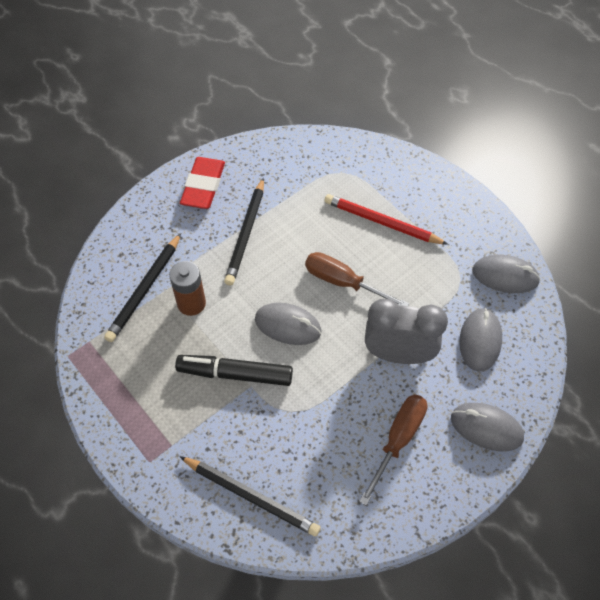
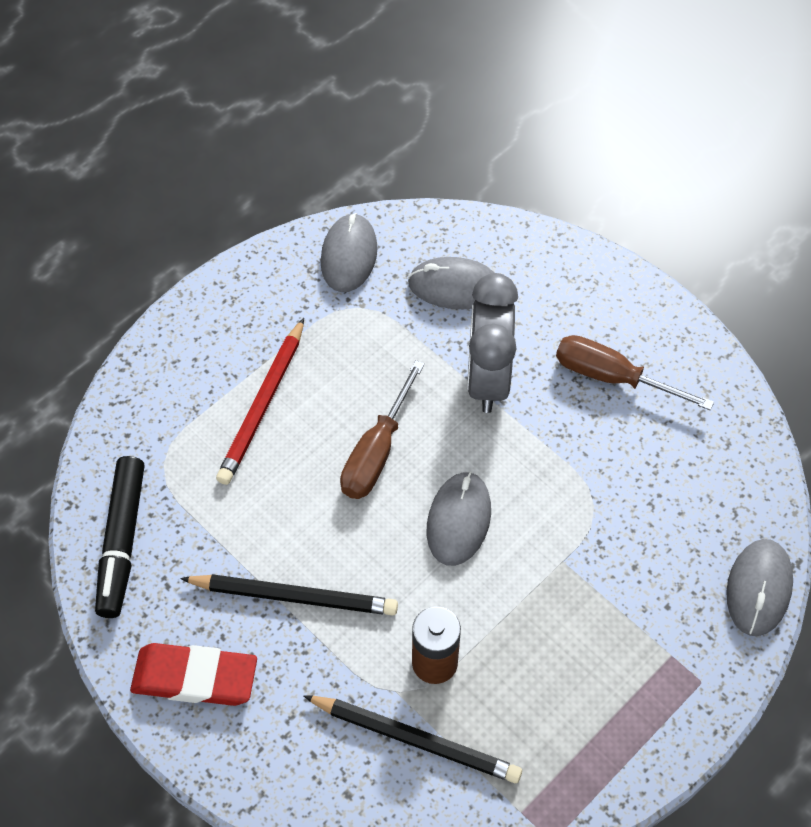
camera: 95 degrees left, 0 degrees up
(235, 374) = (547, 584): black marker -> black marker (122, 542)
(251, 496) = (723, 542): black pencil -> none
(486, 428) = (578, 283): grey mouse -> grey mouse (758, 589)

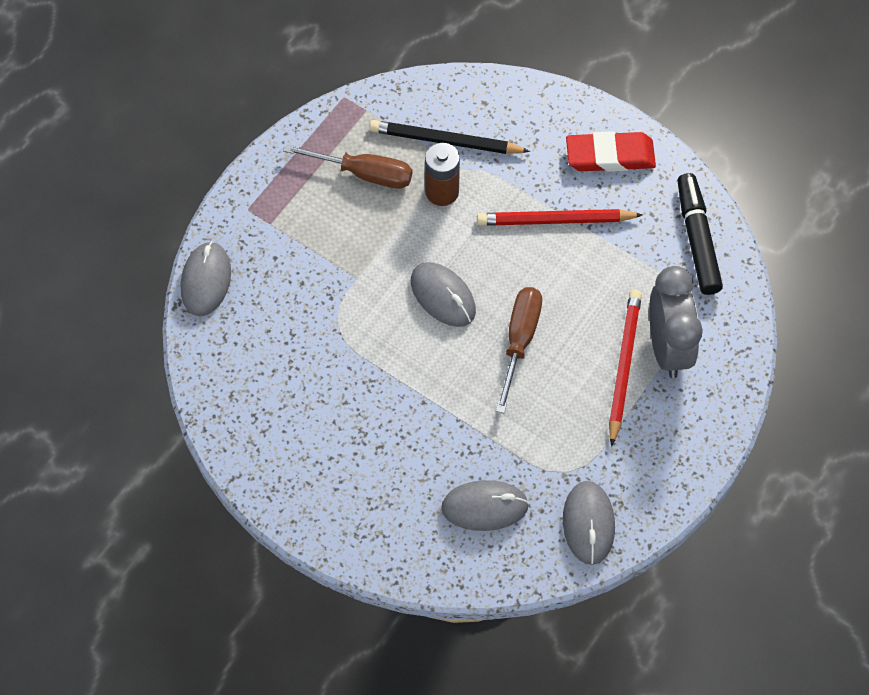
camera: 170 degrees right, 5 degrees up
(294, 597) = (555, 220): black pencil -> red pencil
(459, 520) = (443, 296): grey mouse -> grey mouse turned 45 degrees counterclockwise
(488, 379) = (439, 420): grey clock -> grey clock (667, 347)
(612, 377) = (333, 439): brown screwdriver -> brown screwdriver (364, 173)

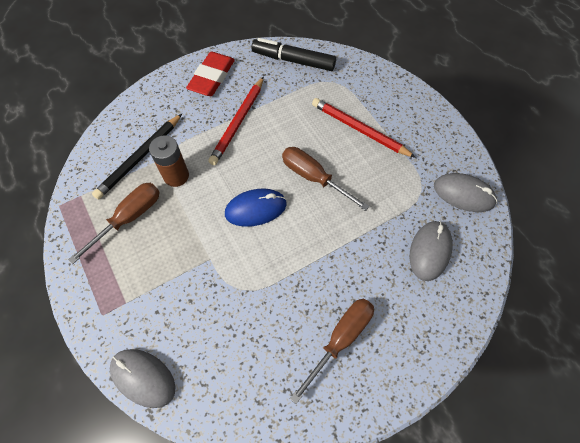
camera: 65 degrees left, 0 degrees up
(331, 447) = (340, 339): none -> brown screwdriver
(443, 296) = (256, 209): grey mouse -> blue mouse
(667, 347) = (357, 103): grey clock -> none

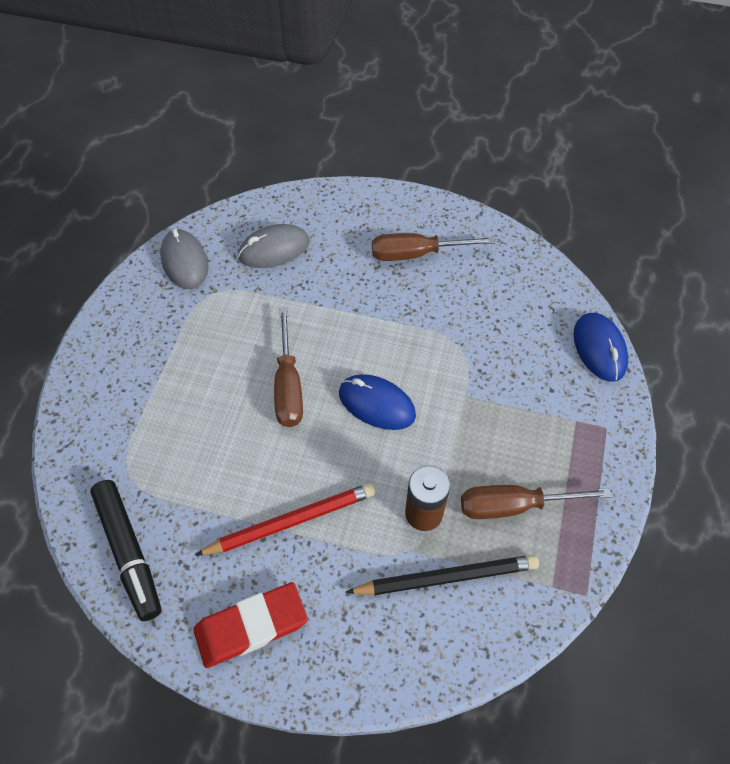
camera: 135 degrees left, 5 degrees down
(143, 378) = (599, 349): grey mouse -> blue mouse
(359, 129) = (182, 394): red pencil -> none

